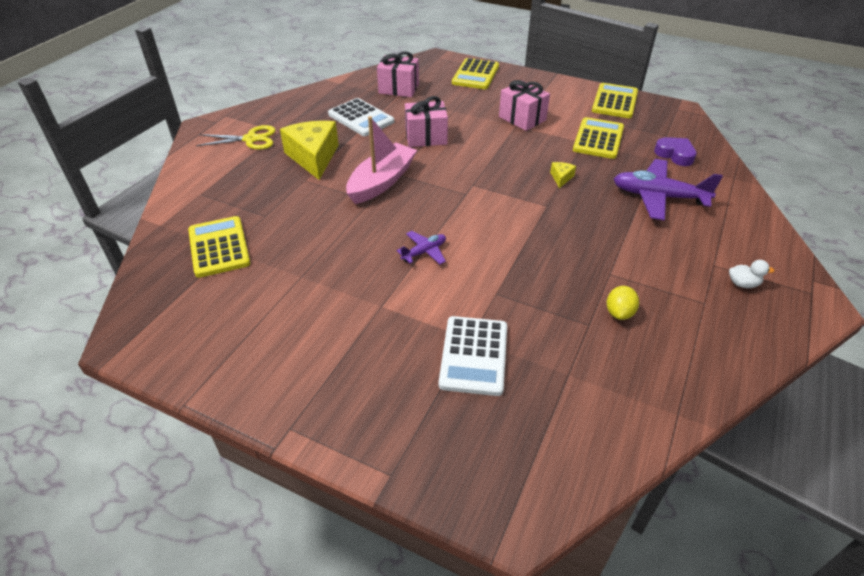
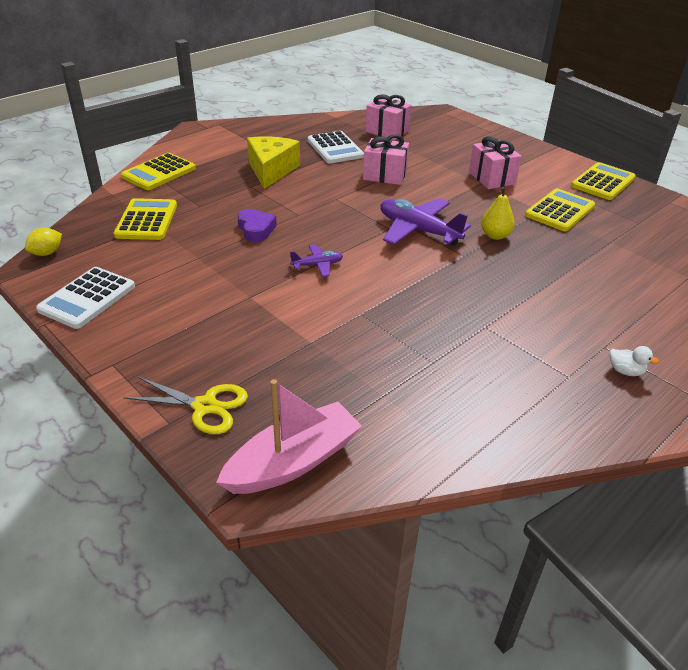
camera: 20 degrees right, 5 degrees down
(251, 139) = (227, 146): yellow scissors -> yellow scissors (205, 406)
(381, 182) = (318, 202): pink boat -> pink boat (293, 462)
(474, 355) = (304, 356): white calculator -> white calculator (87, 298)
(475, 75) = (471, 133): yellow calculator -> yellow calculator (159, 172)
(561, 178) = (495, 235): yellow cheese -> yellow pear
(619, 313) = (470, 360): yellow lemon -> yellow lemon (47, 253)
(658, 197) = (588, 274): purple plane -> purple plane (418, 230)
(675, 155) = (635, 242): purple heart -> purple heart (256, 229)

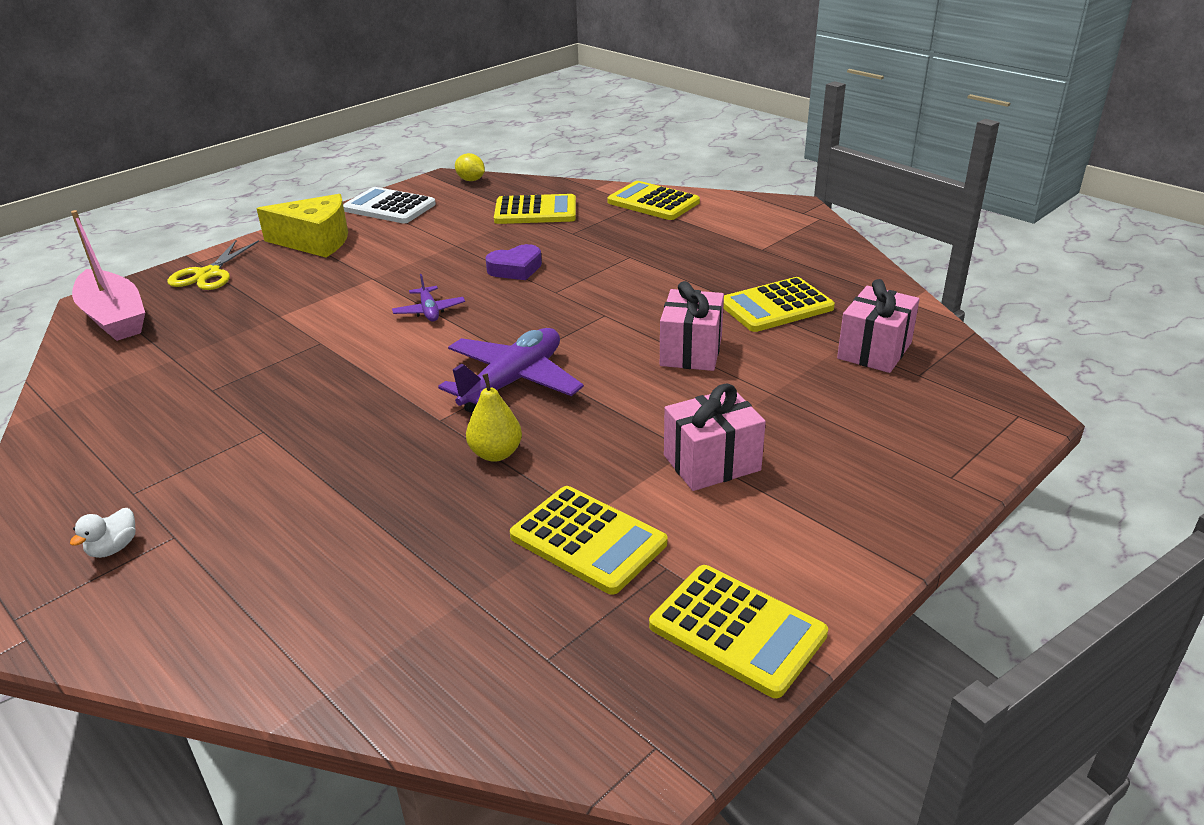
camera: 90 degrees right, 5 degrees down
(271, 170) = (680, 265): yellow cheese -> yellow cheese (316, 241)
(335, 148) = (776, 306): white calculator -> yellow calculator

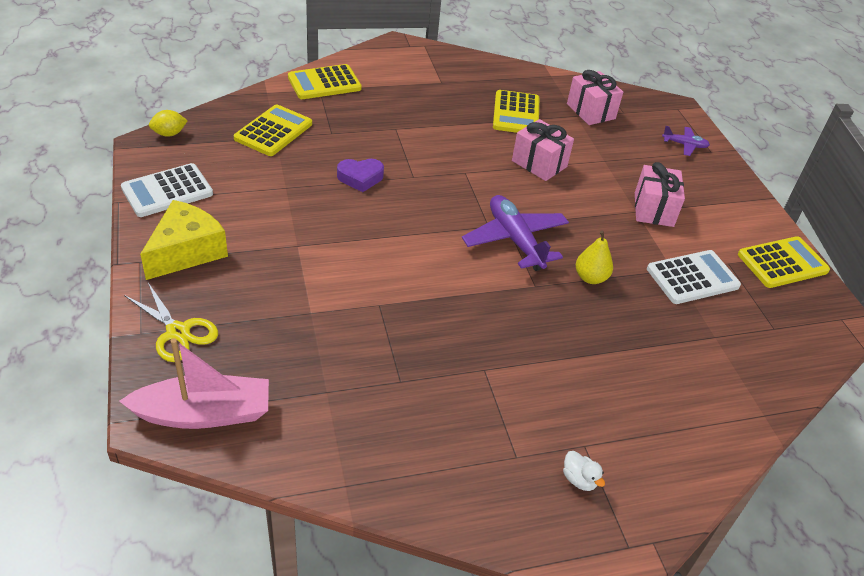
camera: 65 degrees left, 10 degrees up
(429, 311) = (384, 238): purple plane -> purple plane (684, 145)
(515, 269) = (360, 178): purple heart -> purple heart turned 75 degrees clockwise
(588, 540) = (692, 278): yellow calculator -> white calculator

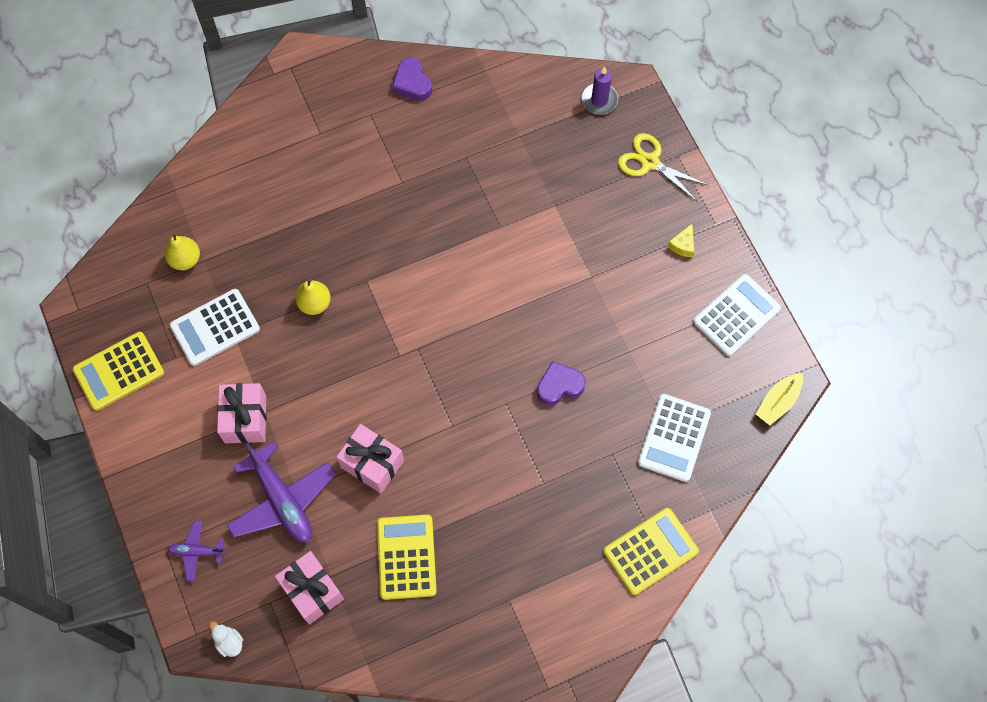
camera: 175 degrees right, 25 degrees up
(169, 134) = (778, 402): yellow lemon -> yellow boat
(186, 251) = (683, 245): yellow cheese -> yellow cheese, size x0.42
(204, 413) = (599, 100): pink boat -> purple candle
(273, 131) = (674, 438): yellow calculator -> white calculator
(453, 487) = (412, 83): none -> purple heart
(515, 240) = (389, 335): purple plane -> purple plane (282, 500)
(579, 479) = (324, 106): white duck -> white duck (229, 642)
(736, 341) = (185, 259): none -> yellow pear

